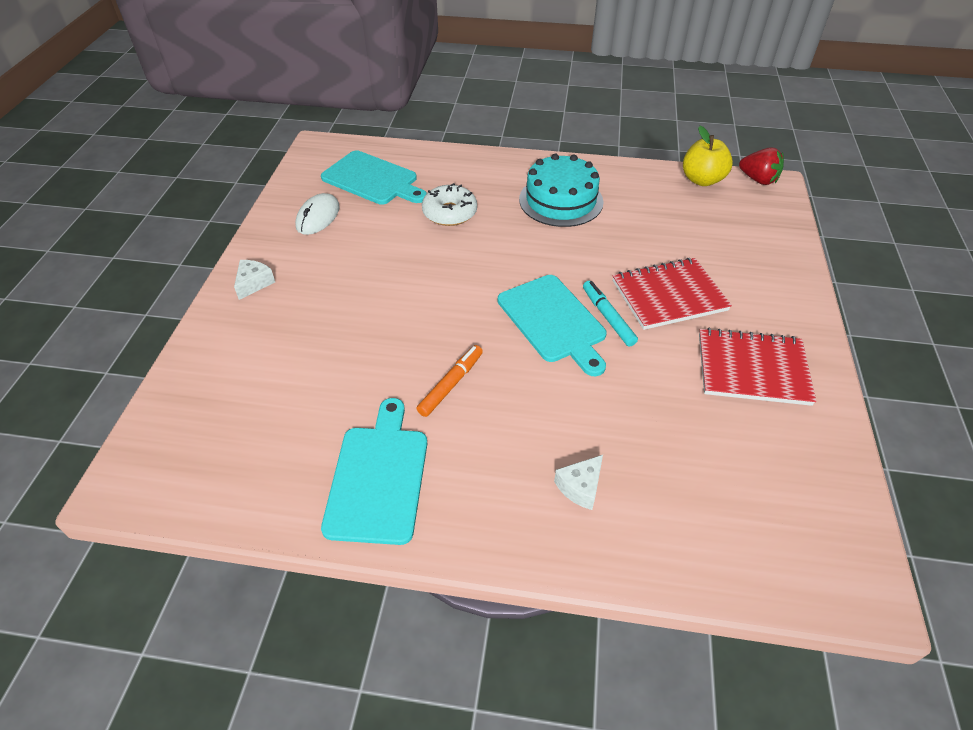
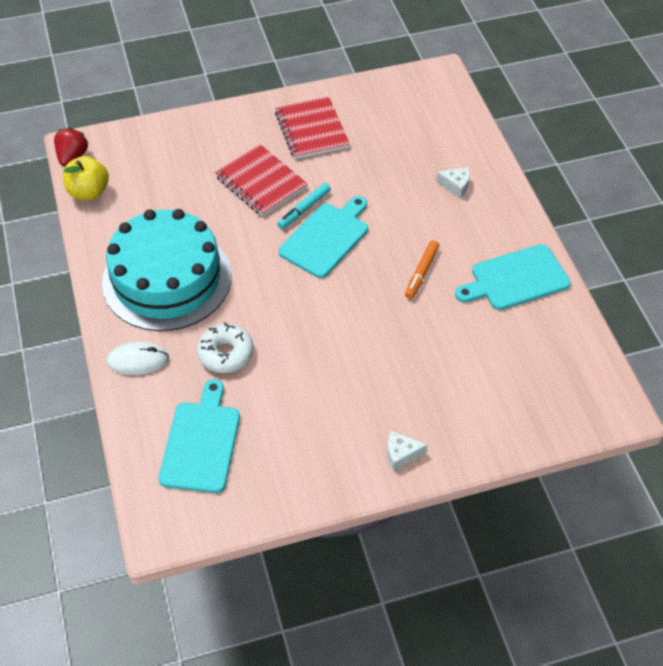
camera: 115 degrees left, 5 degrees up
(318, 217) = (285, 457): white mouse -> white mouse (138, 360)
(451, 384) = (421, 273): orange marker -> orange marker turned 75 degrees counterclockwise
(561, 200) = (167, 279): turquoise cake -> turquoise cake, size x1.55

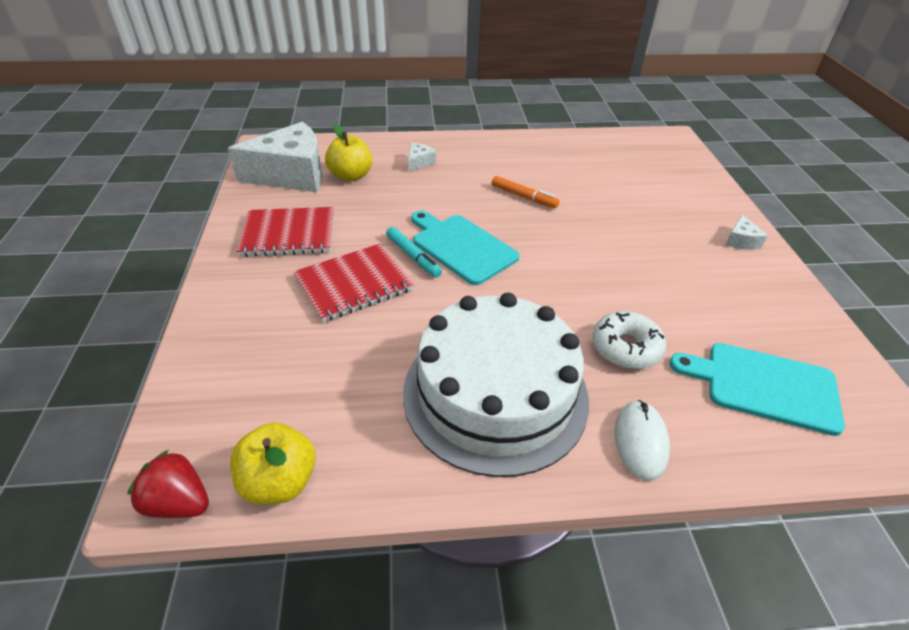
camera: 80 degrees left, 10 degrees down
(167, 279) = (495, 394): turquoise cake -> white cake
(399, 106) = (292, 175): none -> white cheese
(411, 144) = (351, 176): none -> yellow apple
(516, 279) = (539, 153): turquoise cutting board -> none

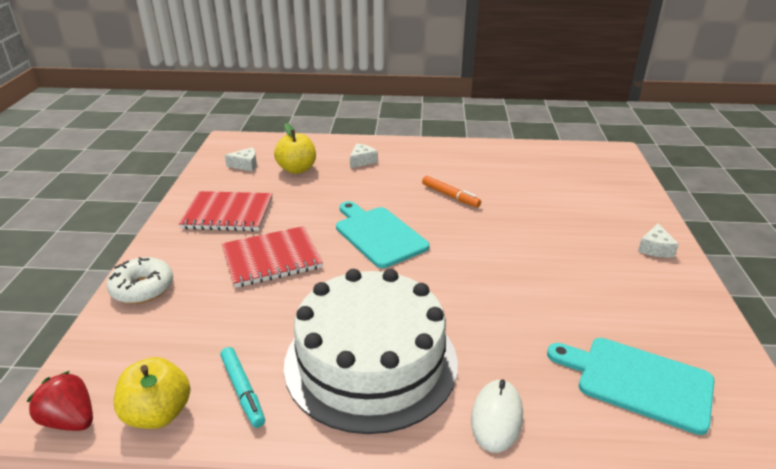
camera: 10 degrees right, 10 degrees down
(292, 175) = (245, 165): white cheese -> white cheese, size x0.40
(413, 256) = (332, 240): turquoise marker -> turquoise marker (243, 391)
(626, 348) = (508, 334): white donut -> white donut (142, 288)

